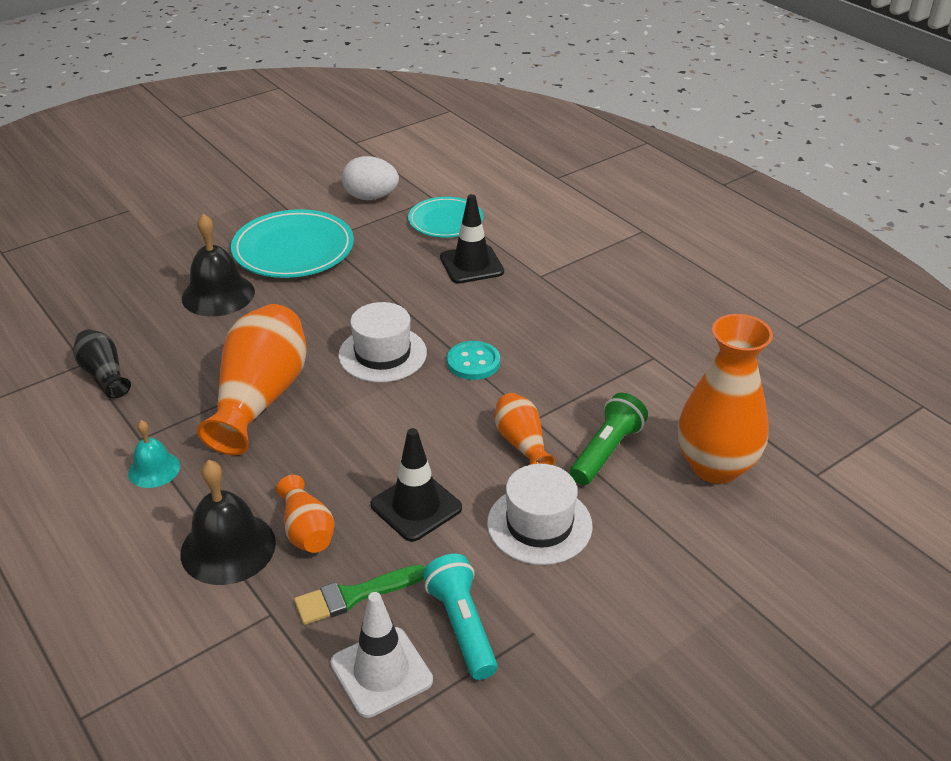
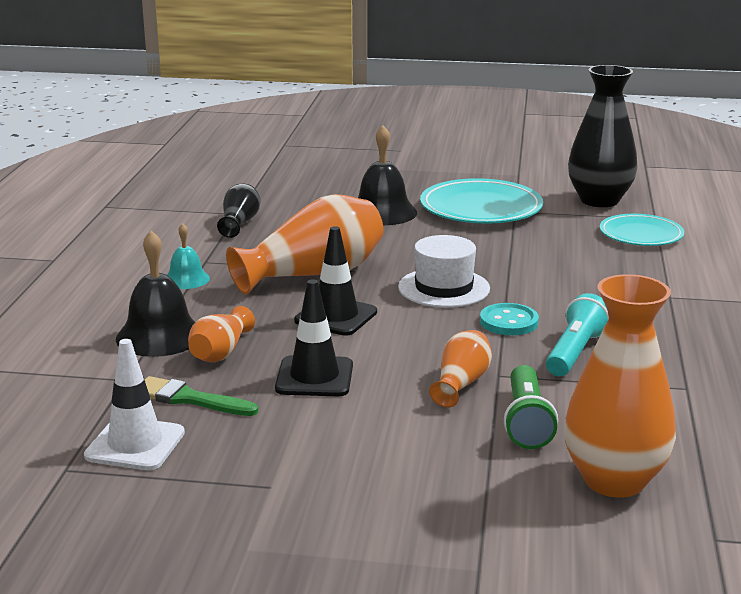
camera: 45 degrees right, 15 degrees down
(371, 197) = (599, 200): white egg -> black vase
(462, 626) = (228, 453): turquoise flashlight -> turquoise flashlight (575, 352)
(471, 265) = (616, 267): black traffic cone -> black traffic cone (336, 316)
(539, 524) = (387, 433): white hat -> none
(606, 451) = (526, 422): green flashlight -> green flashlight turned 105 degrees clockwise

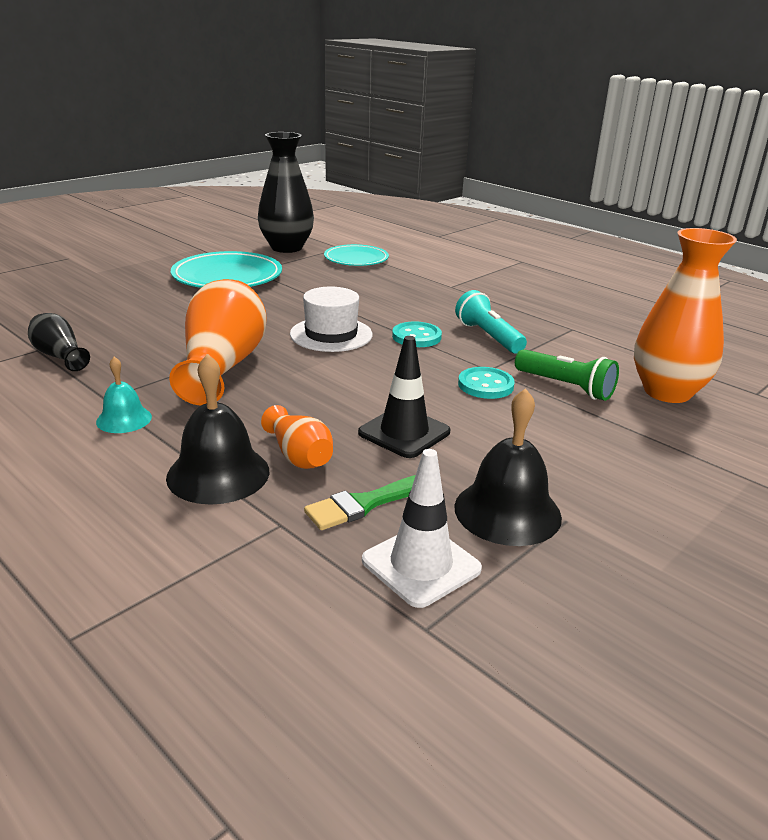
camera: 55 degrees left, 5 degrees up
(336, 316) = (313, 386): black traffic cone -> none
(382, 212) = (164, 303): black bell -> black bell (507, 511)
(461, 383) = (485, 385): orange vase -> turquoise button

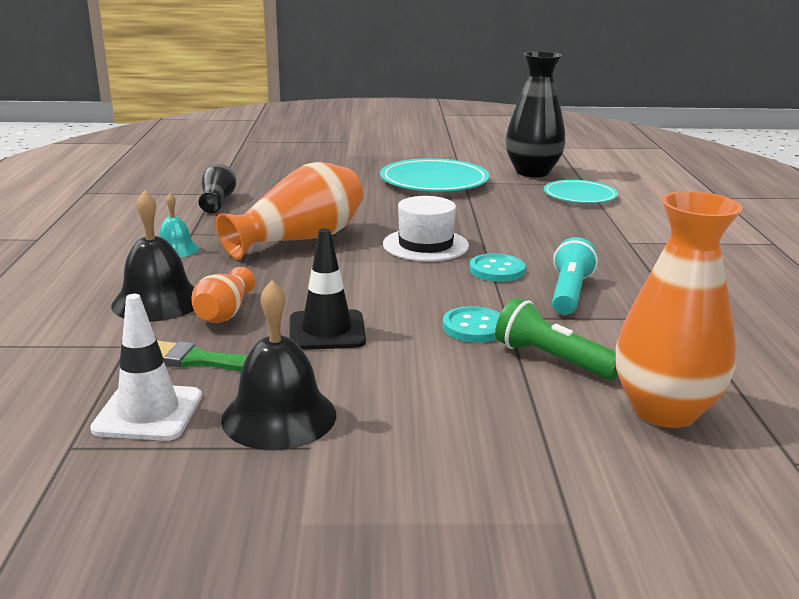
camera: 45 degrees right, 5 degrees down
(565, 387) = (552, 359): green flashlight -> green flashlight turned 135 degrees clockwise

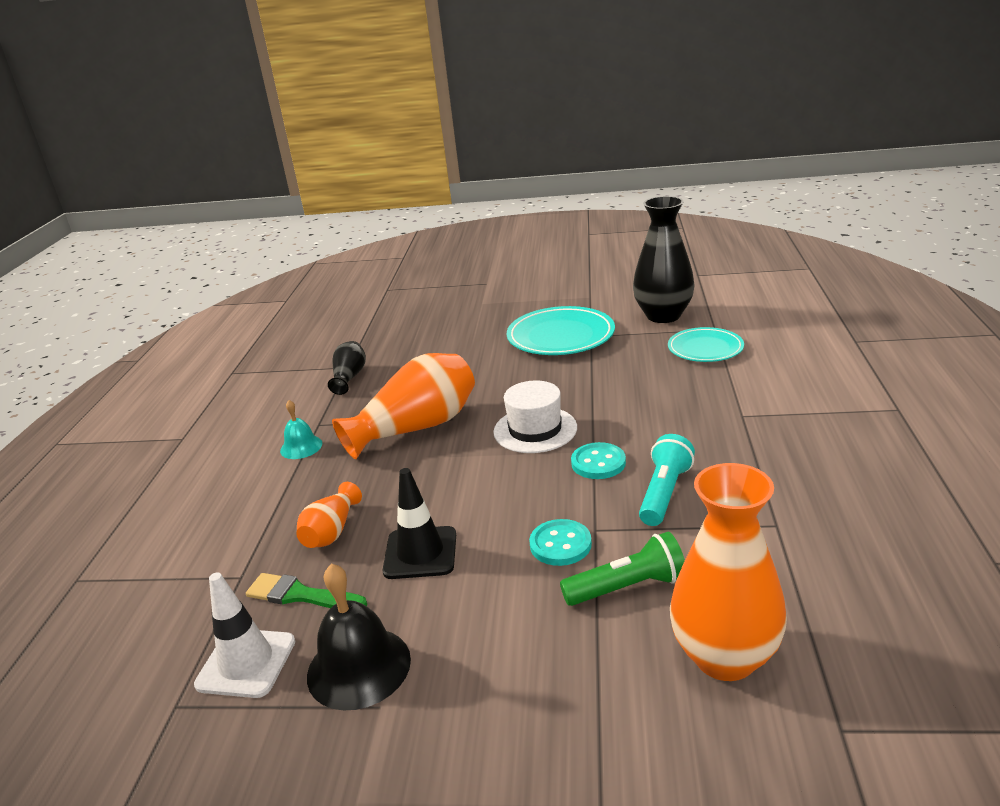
camera: 10 degrees right, 5 degrees up
(157, 301) = (275, 518): black bell -> none
(552, 359) = (628, 587): green flashlight -> green flashlight turned 120 degrees clockwise

